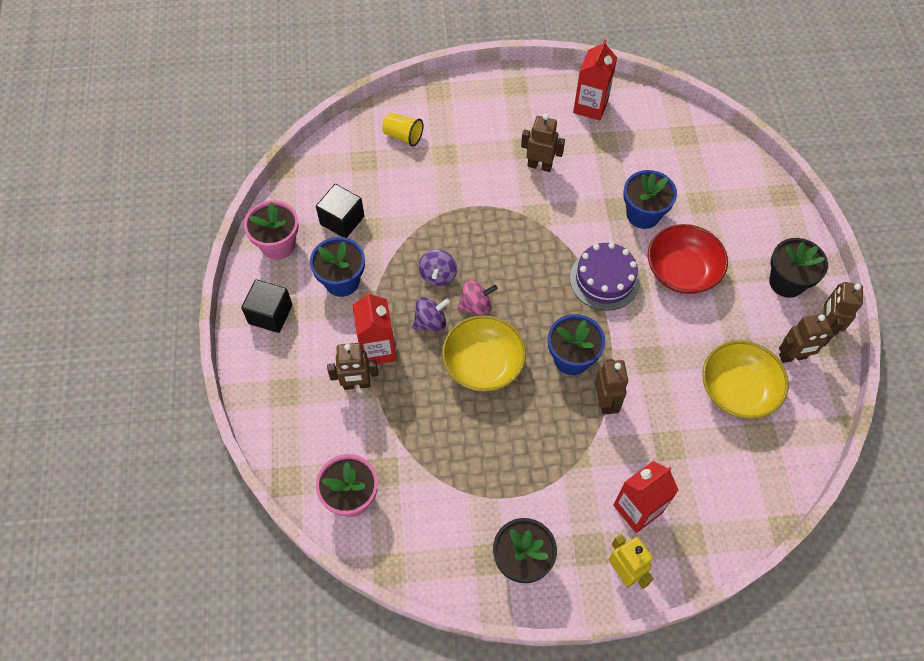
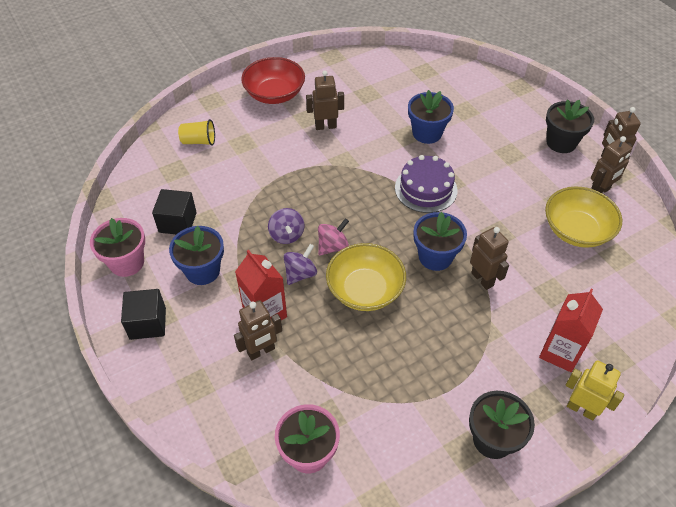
camera: 25 degrees left, 10 degrees down
(590, 106) = (341, 74): red carton -> none
(682, 271) = (481, 162): red bowl -> red bowl (274, 94)

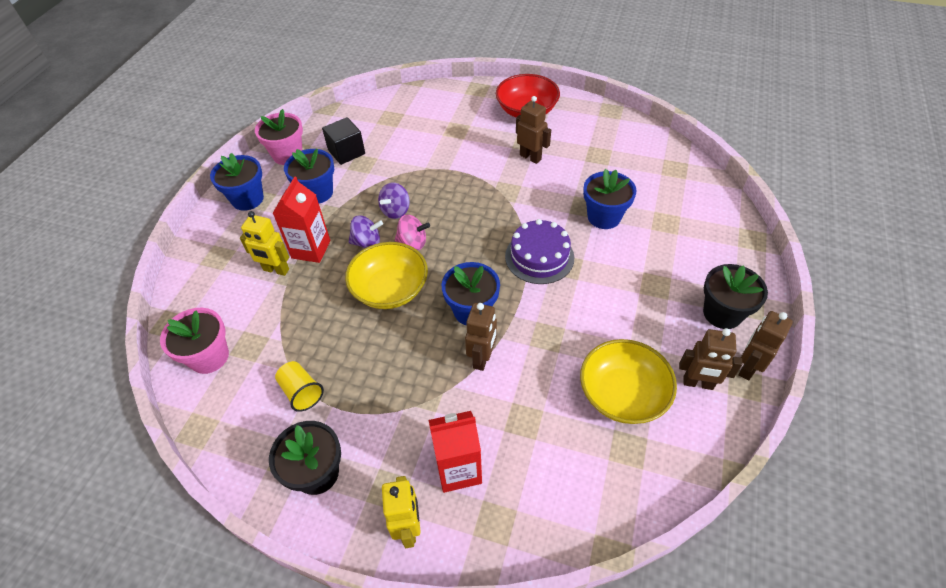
camera: 50 degrees right, 0 degrees up
(148, 323) = (247, 199): black cube -> blue flower pot
(199, 141) = (431, 110): yellow cup -> yellow cup (301, 392)
(261, 351) = (276, 270): brown robot -> yellow robot

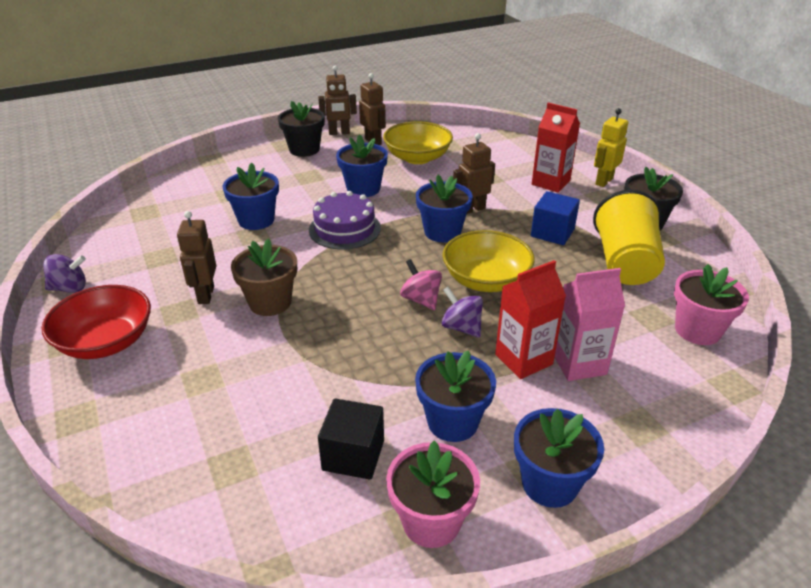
camera: 135 degrees left, 15 degrees down
(276, 270) = (579, 363): yellow robot -> pink carton
(301, 392) = (625, 263): yellow cup -> yellow cup, size x1.95
(388, 383) = (552, 233): none -> blue cube
(396, 211) = (397, 337): purple spinning top -> purple spinning top (70, 288)
(491, 178) = (270, 302): none -> brown flower pot
(594, 307) = (363, 189): none -> blue flower pot

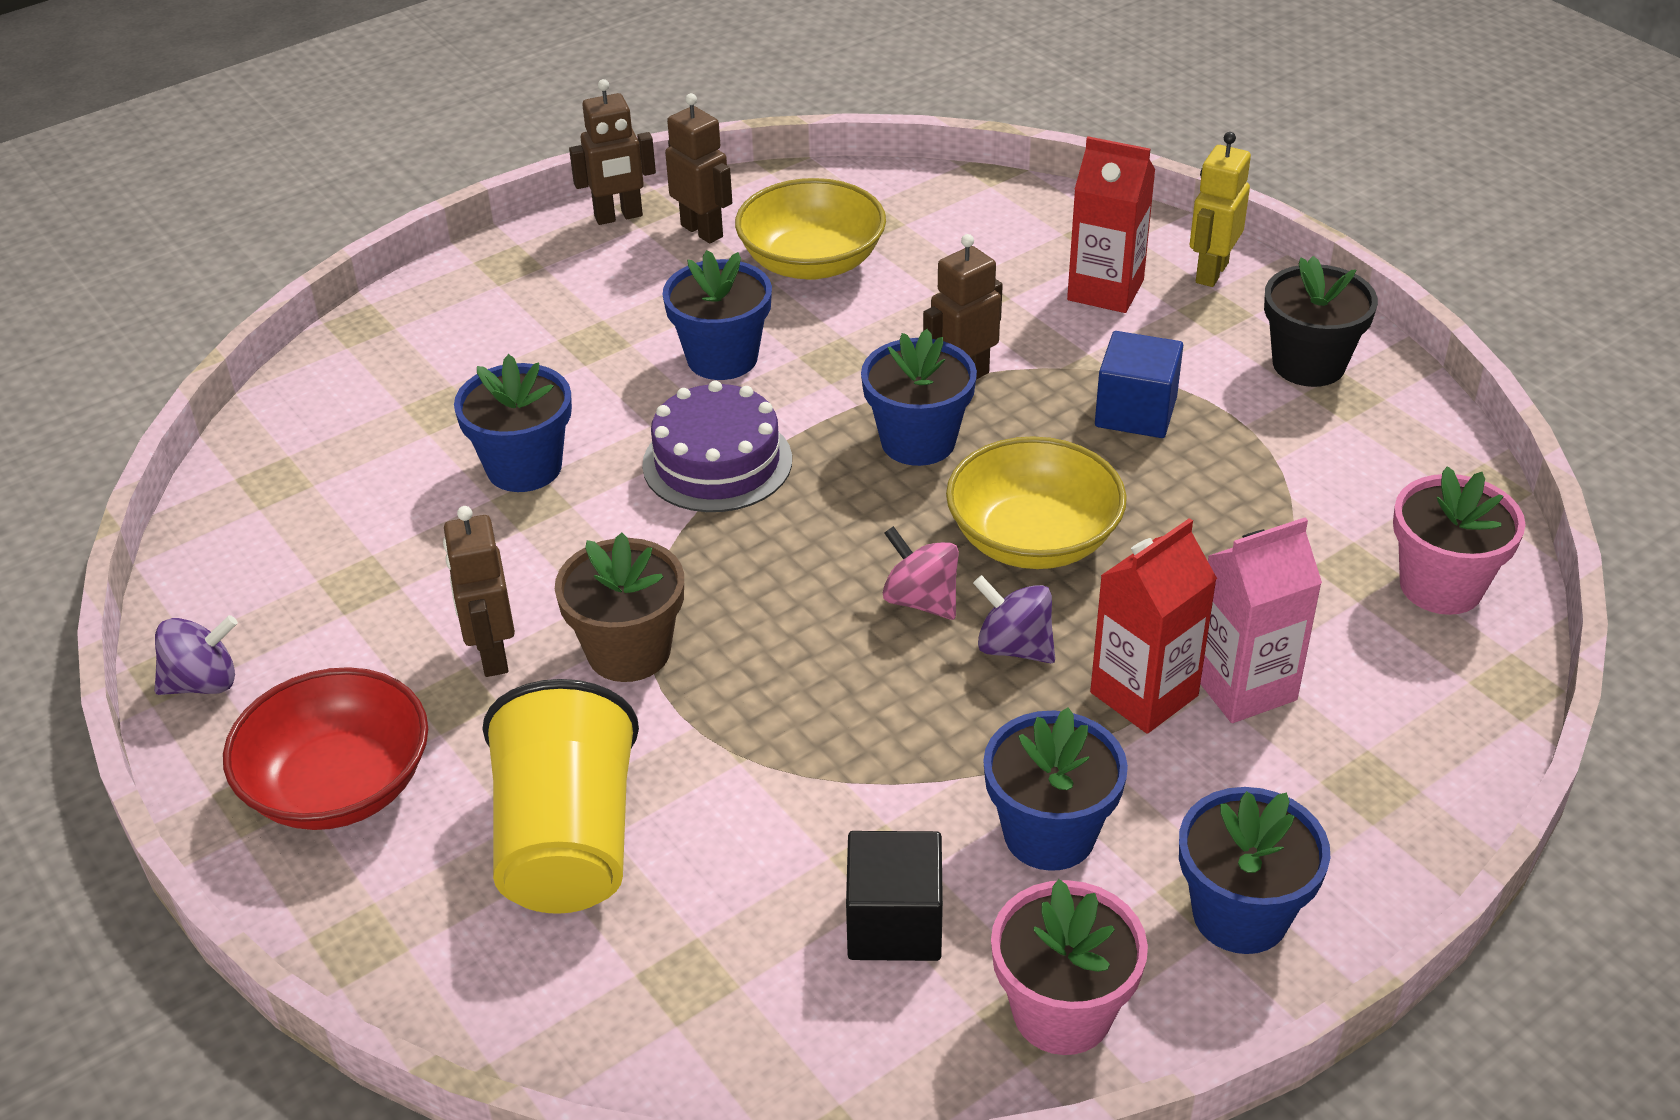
camera: 10 degrees left, 5 degrees up
(304, 149) = (557, 272): black flower pot -> none
(625, 263) = (1287, 462): yellow cup -> yellow cup (568, 842)

